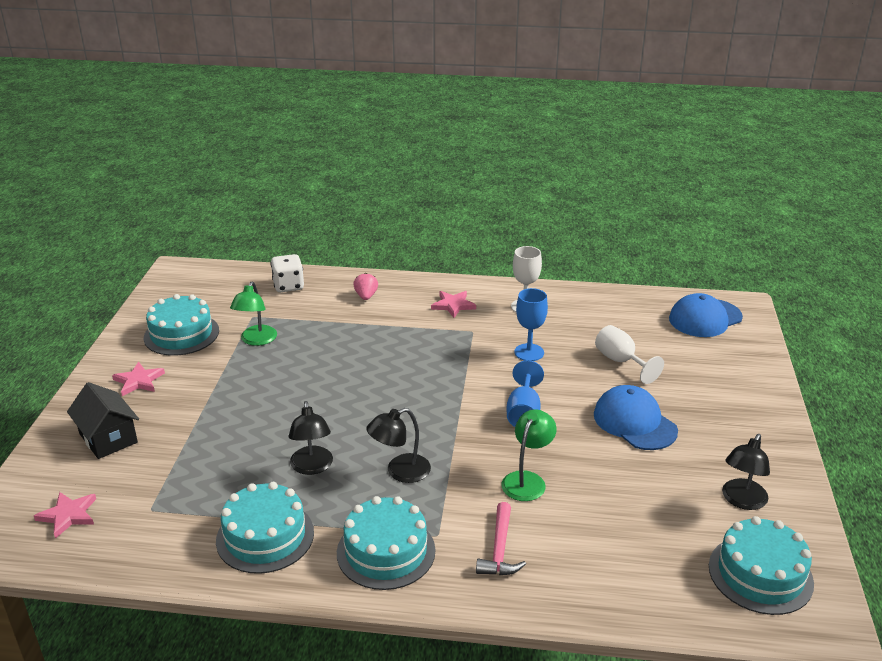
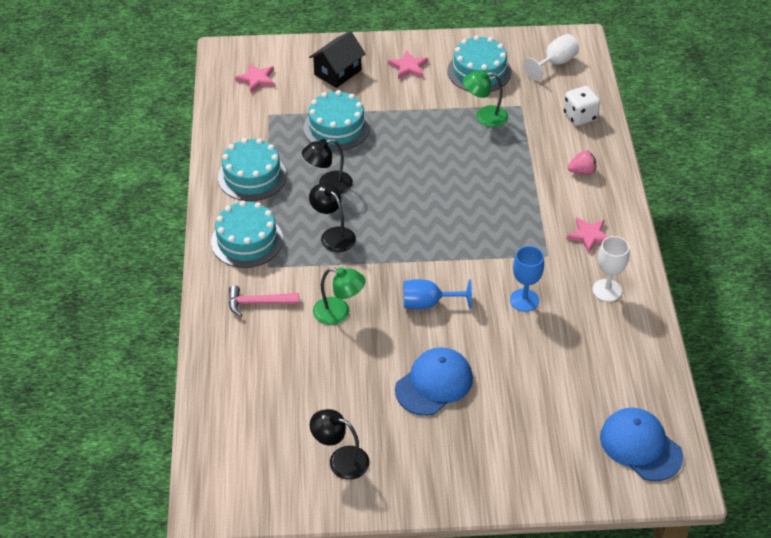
camera: 80 degrees right, 15 degrees up
(621, 361) = (531, 372): white goblet -> white goblet (555, 63)
(760, 574) = (254, 466): turquoise cake -> turquoise cake (336, 127)

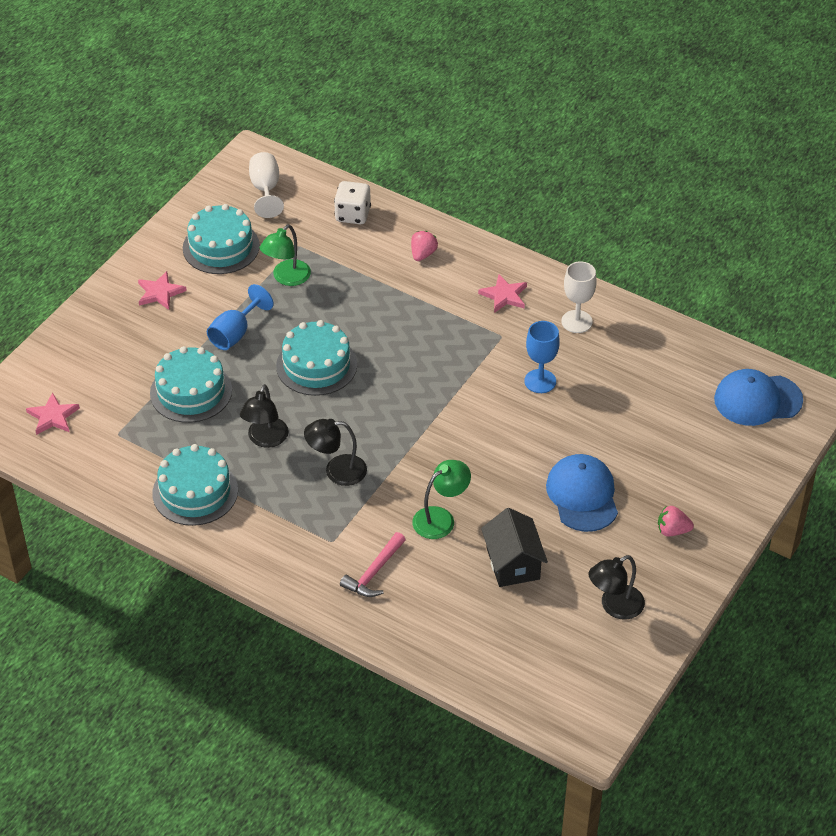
camera: 55 degrees left, 0 degrees up
(247, 240) = (282, 540): turquoise cake -> turquoise cake (316, 365)
(337, 72) = (110, 349): black house -> black house (513, 563)
(428, 303) = (486, 448): blue goblet -> blue goblet (235, 333)
(448, 458) = (672, 530): none -> pink strawberry

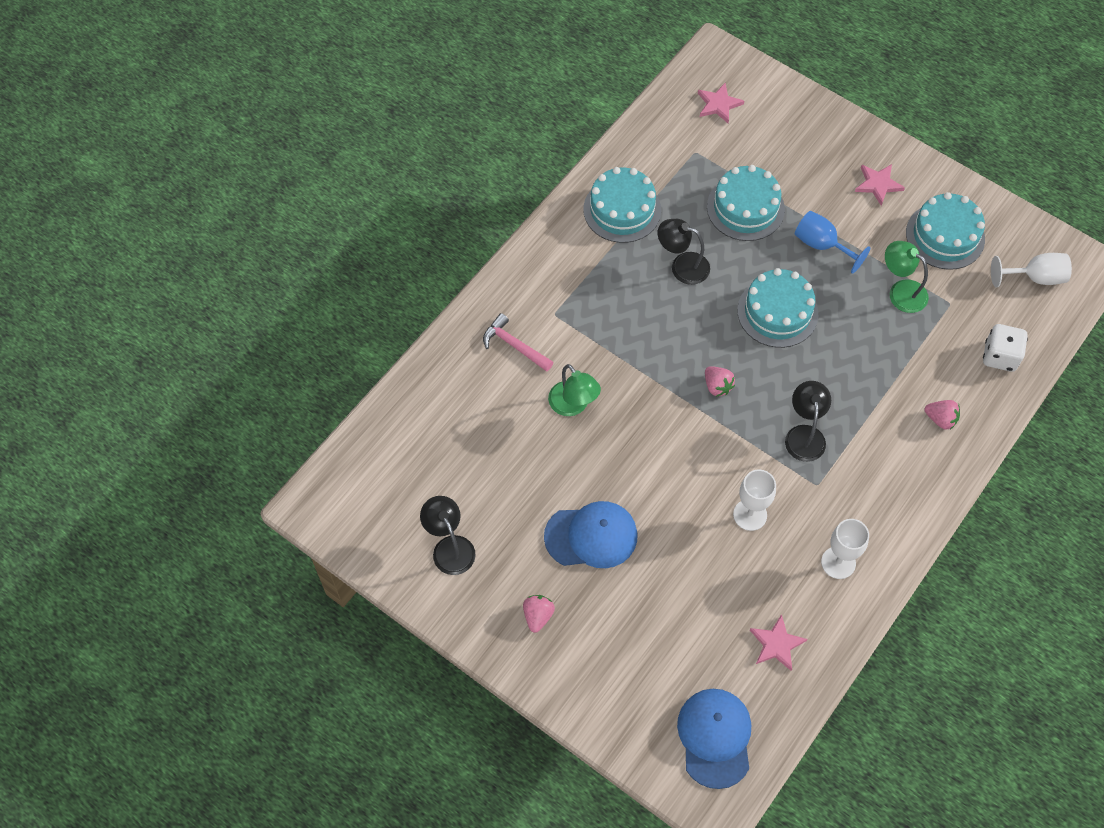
camera: 95 degrees right, 15 degrees up
(337, 471) = (639, 322): black lamp -> black lamp (804, 435)
(405, 408) = (717, 386): none -> pink strawberry
(504, 295) = (878, 493): pink star -> pink star (776, 644)
(513, 563) = (512, 463): black house -> none
(540, 381) = (750, 515): blue goblet -> white goblet

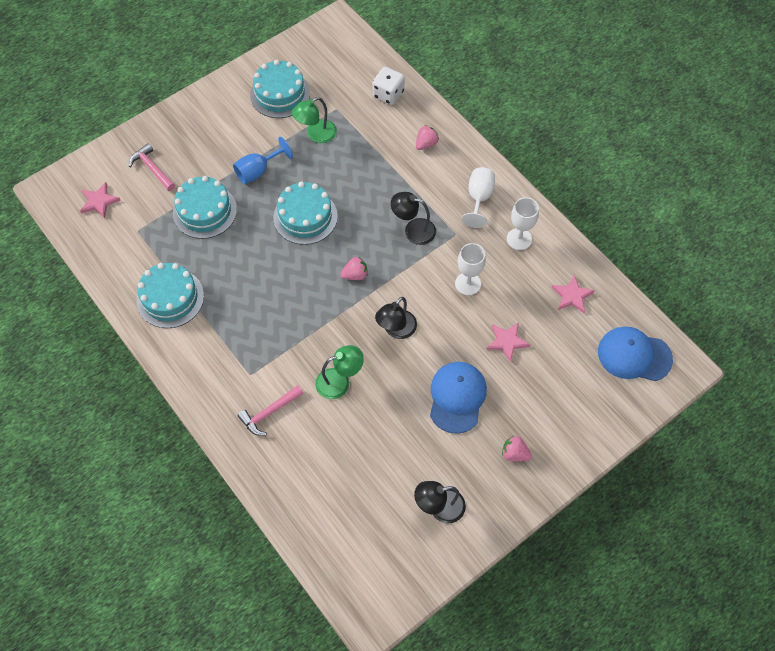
camera: 75 degrees left, 0 degrees up
(682, 266) = (240, 269): black lamp -> black lamp (396, 330)
(782, 139) = (152, 169): none -> pink hammer
(878, 184) = (219, 120): pink star -> pink star (507, 341)
(1035, 277) = (333, 54): white goblet -> white goblet (479, 198)

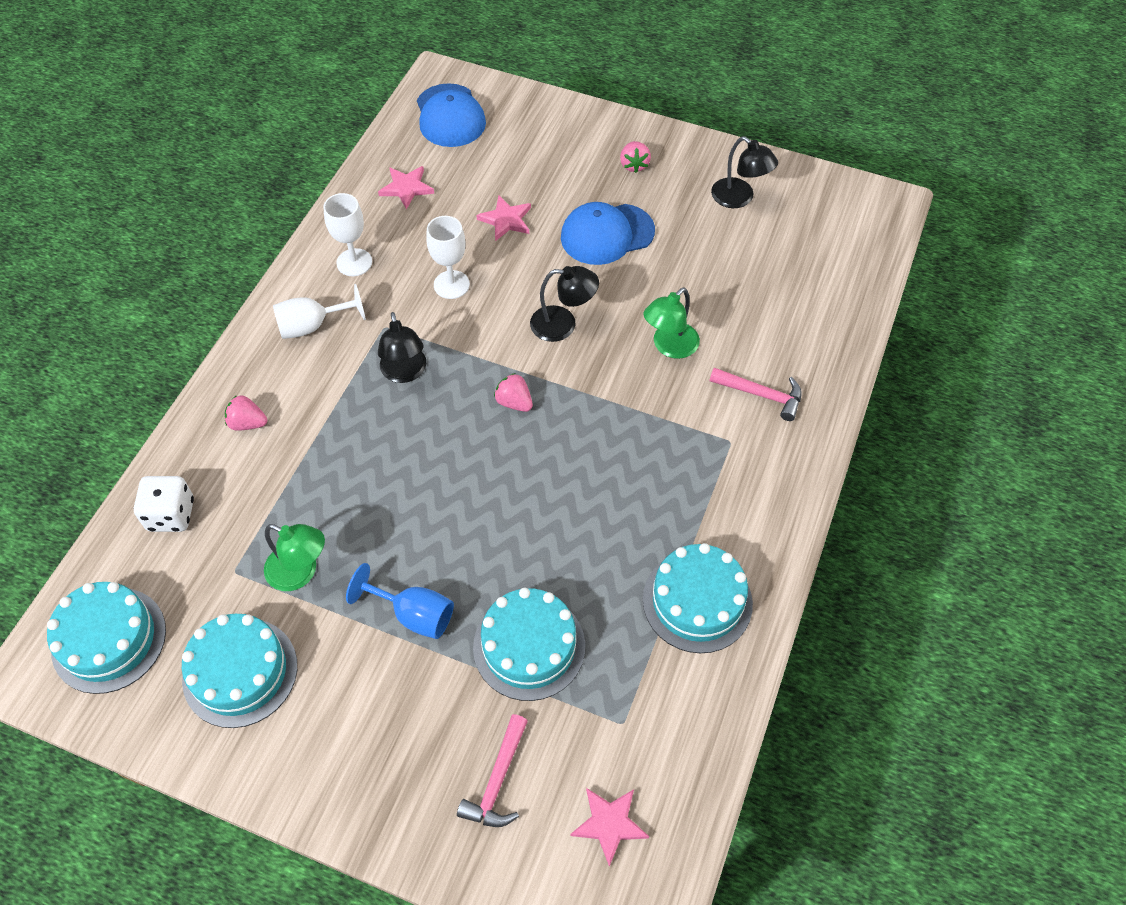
camera: 120 degrees left, 5 degrees down
(305, 217) = (459, 507): turquoise cake -> turquoise cake (109, 639)
(339, 381) = (669, 347): green lamp -> green lamp turned 90 degrees counterclockwise

